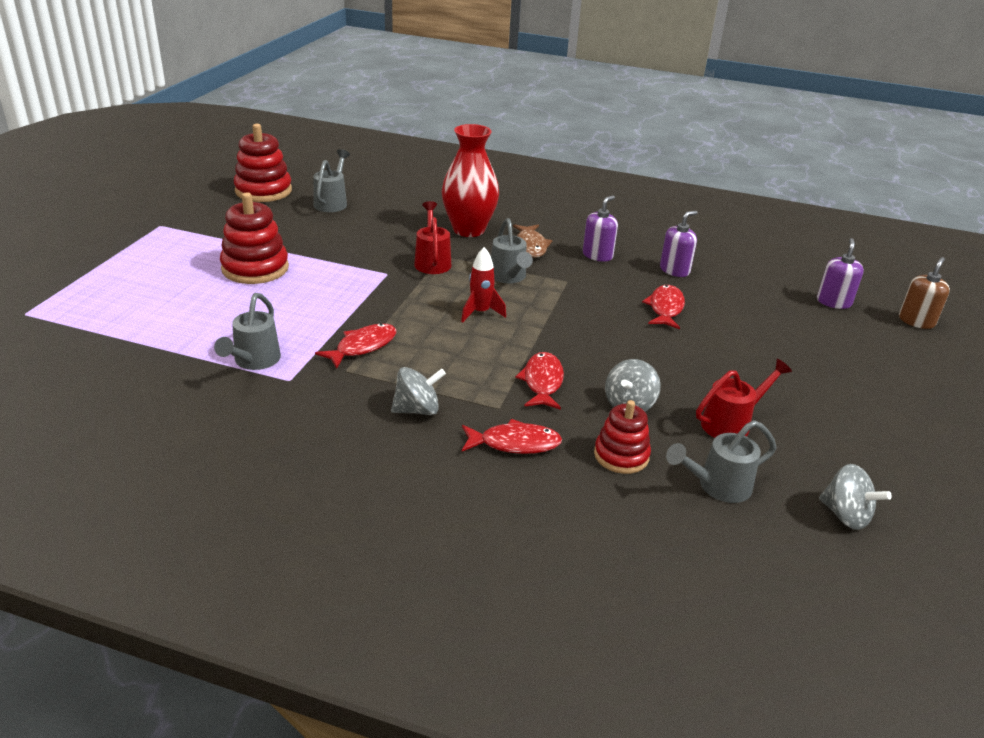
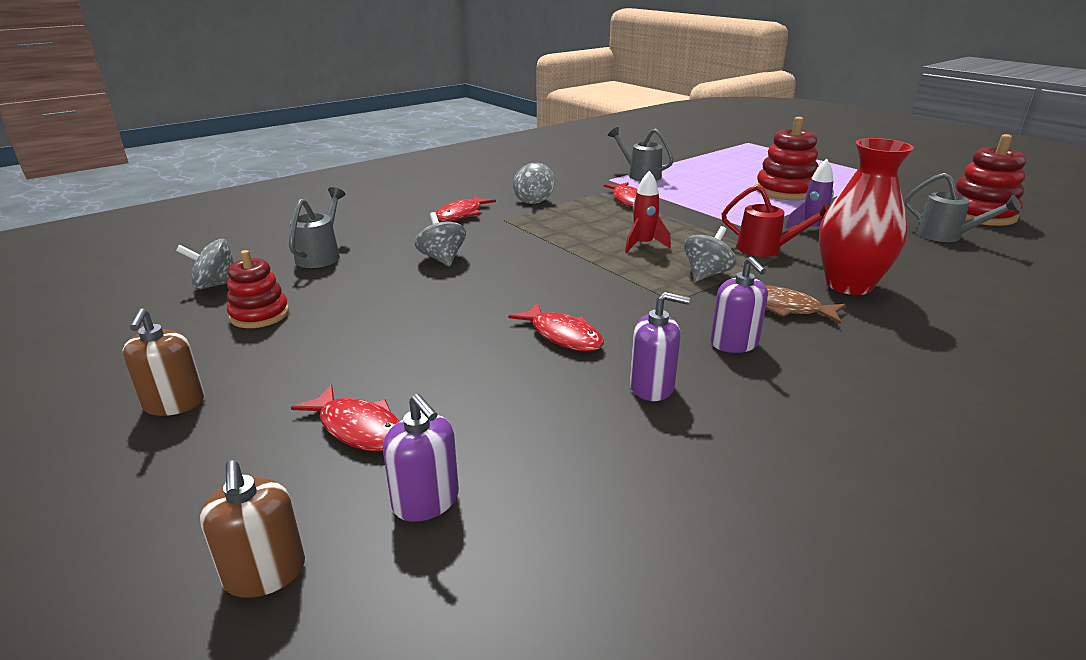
camera: 125 degrees right, 5 degrees down
(366, 248) = (811, 230): none -> purple rocket
(509, 277) = (706, 274): grey watering can -> grey spinning top
(542, 382) = (513, 239): red fish -> red fish (358, 428)
(621, 455) = (399, 238): red stacking toy -> red stacking toy (259, 315)
(674, 270) = (652, 386): purple soap dispenser -> purple soap dispenser turned 75 degrees counterclockwise
(731, 423) = (359, 287): red watering can -> none
(929, 415) = (174, 403): none -> brown soap dispenser

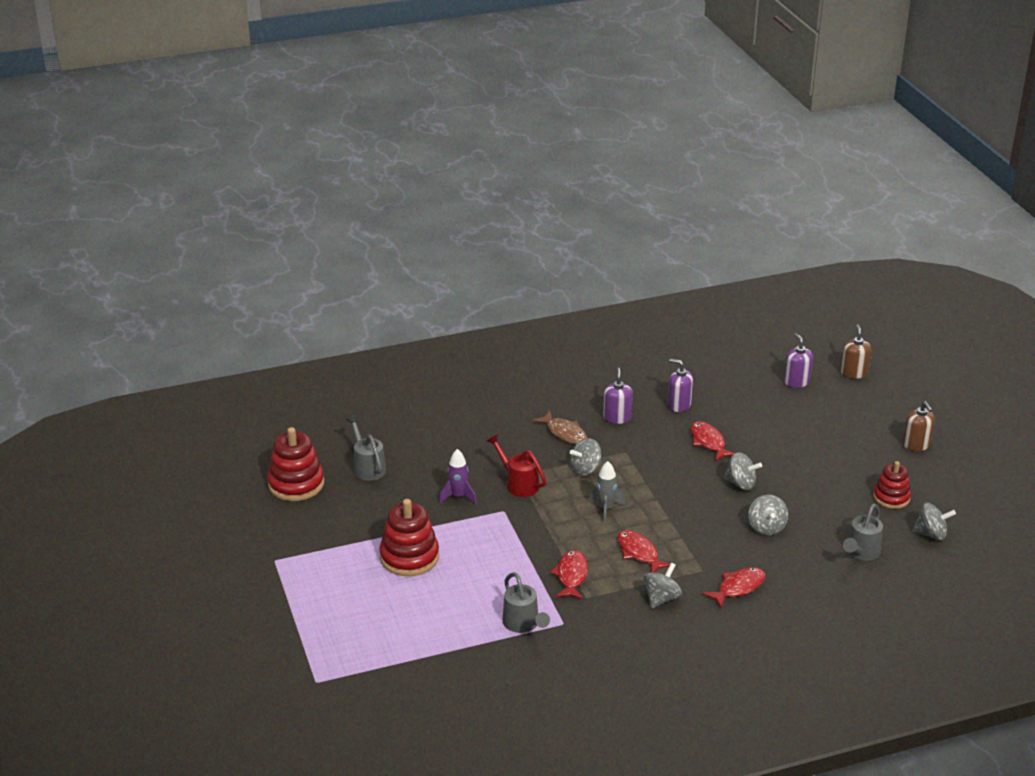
camera: 160 degrees left, 5 degrees up
(174, 403) = (916, 445): brown soap dispenser -> brown soap dispenser turned 150 degrees clockwise
(358, 428) = (824, 414): red fish -> red fish (639, 553)
(489, 294) = (741, 483): none -> grey spinning top
(643, 245) = (605, 509): red rocket -> grey rocket
(848, 285) = (503, 440): red vase -> none

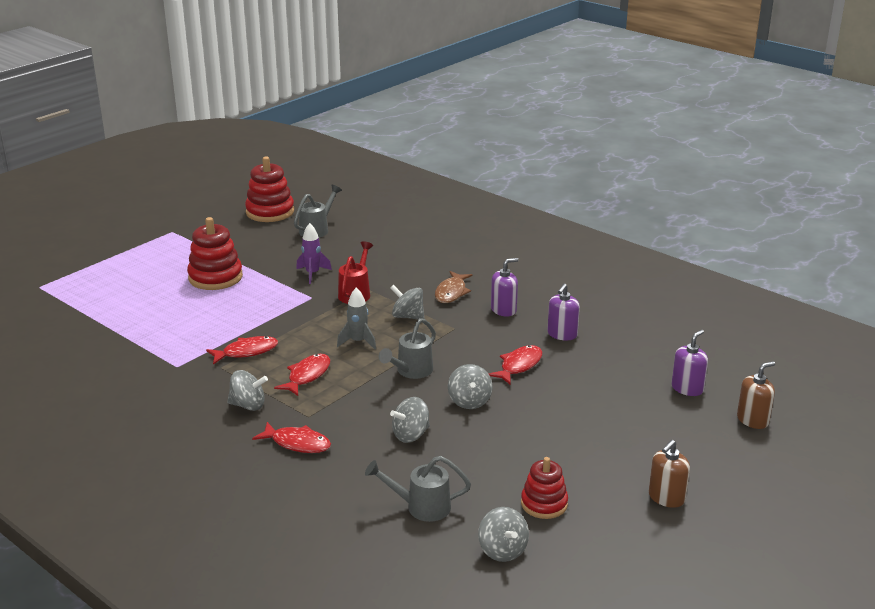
camera: 60 degrees right, 5 degrees down
(523, 624) = (163, 348): grey watering can -> grey watering can (411, 371)
(679, 405) = (562, 334): purple soap dispenser -> purple soap dispenser turned 150 degrees counterclockwise

